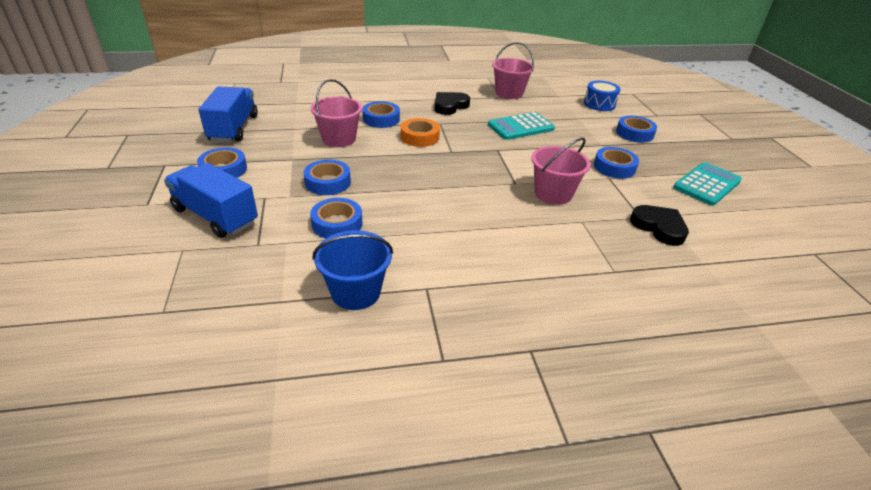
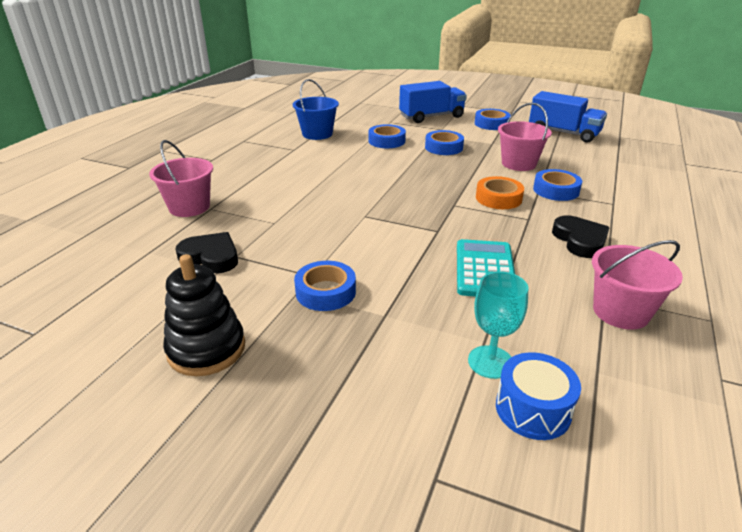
camera: 125 degrees right, 5 degrees down
(553, 193) = (327, 227): pink bucket -> pink bucket (189, 207)
(588, 115) = (490, 362): none -> turquoise goblet
(634, 133) = (388, 376): blue tape -> none
(659, 227) = (211, 257): black heart -> black heart turned 150 degrees counterclockwise
(707, 184) = (206, 349): turquoise calculator -> black stacking toy

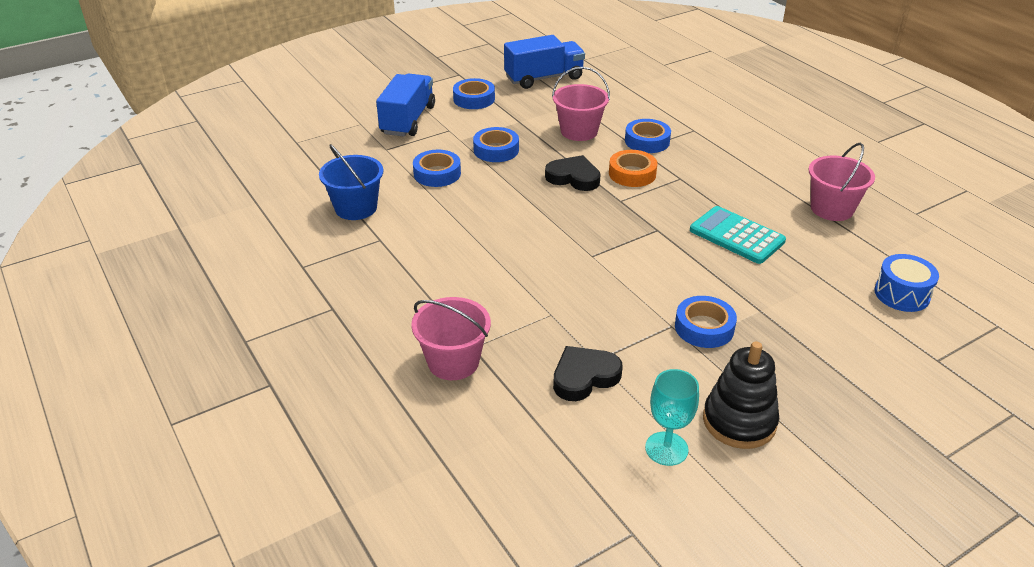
camera: 55 degrees left, 5 degrees up
(490, 362) = (847, 288): turquoise goblet -> turquoise goblet (666, 448)
(580, 240) = (733, 174): black heart -> black heart (573, 177)

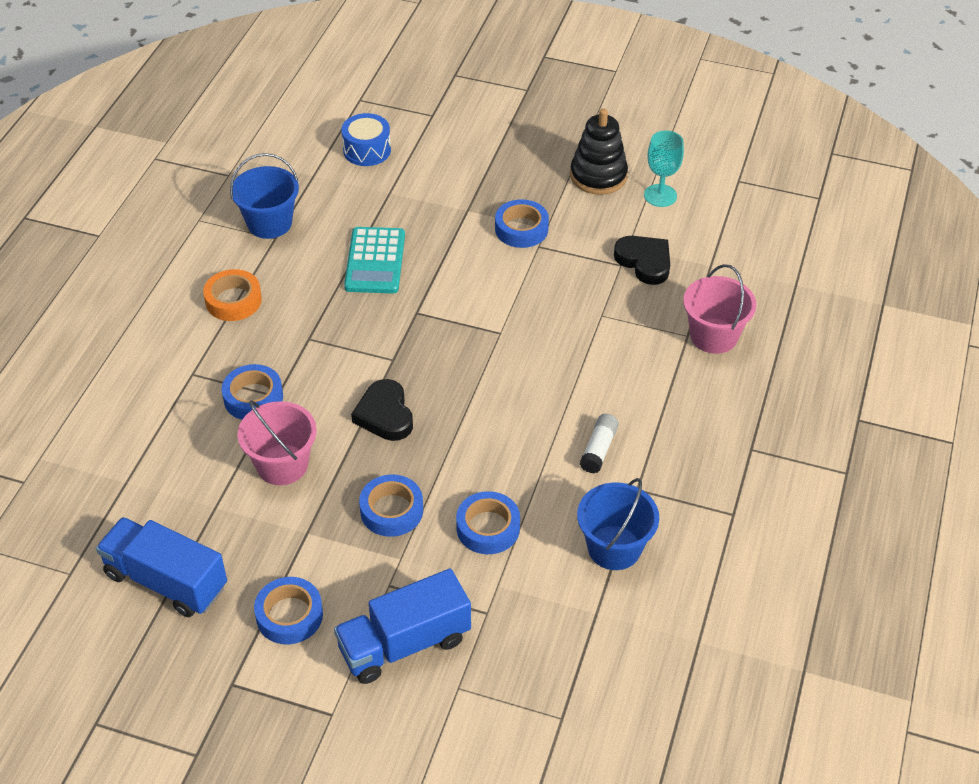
camera: 130 degrees left, 10 degrees up
(431, 242) = (599, 449): none -> white glue stick
(584, 377) = (644, 262): black heart -> black heart turned 150 degrees counterclockwise
(632, 174) = (334, 376): orange tape -> orange tape (233, 300)
(831, 209) = (269, 223): pink bucket -> blue bucket

